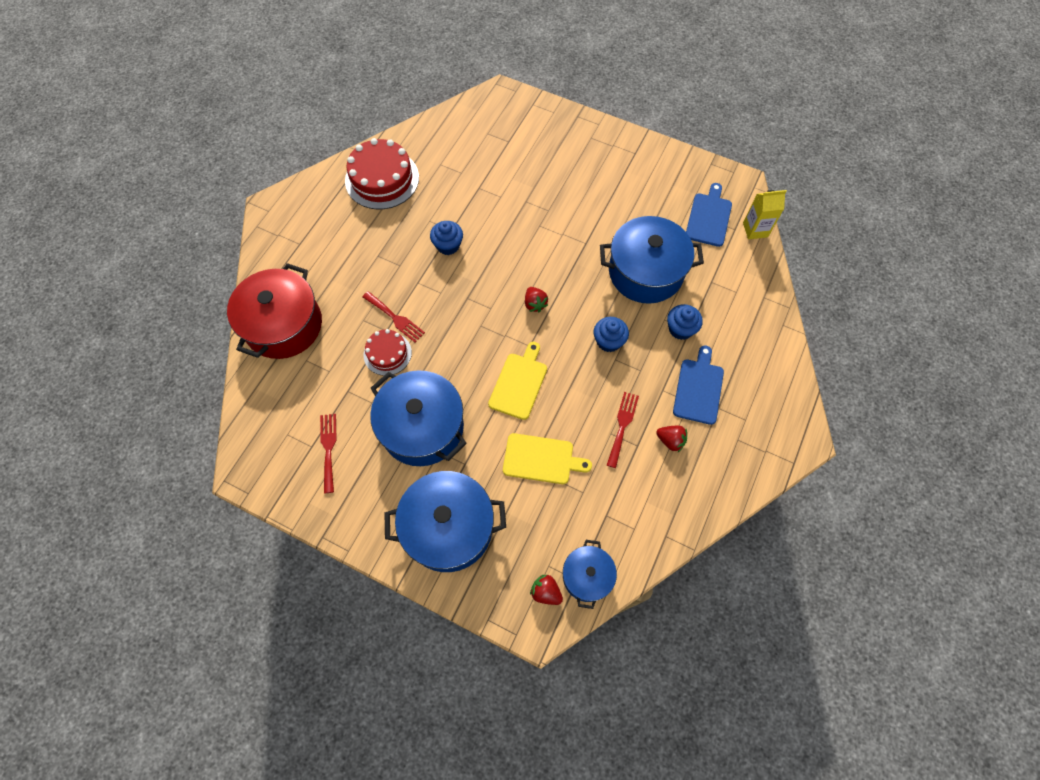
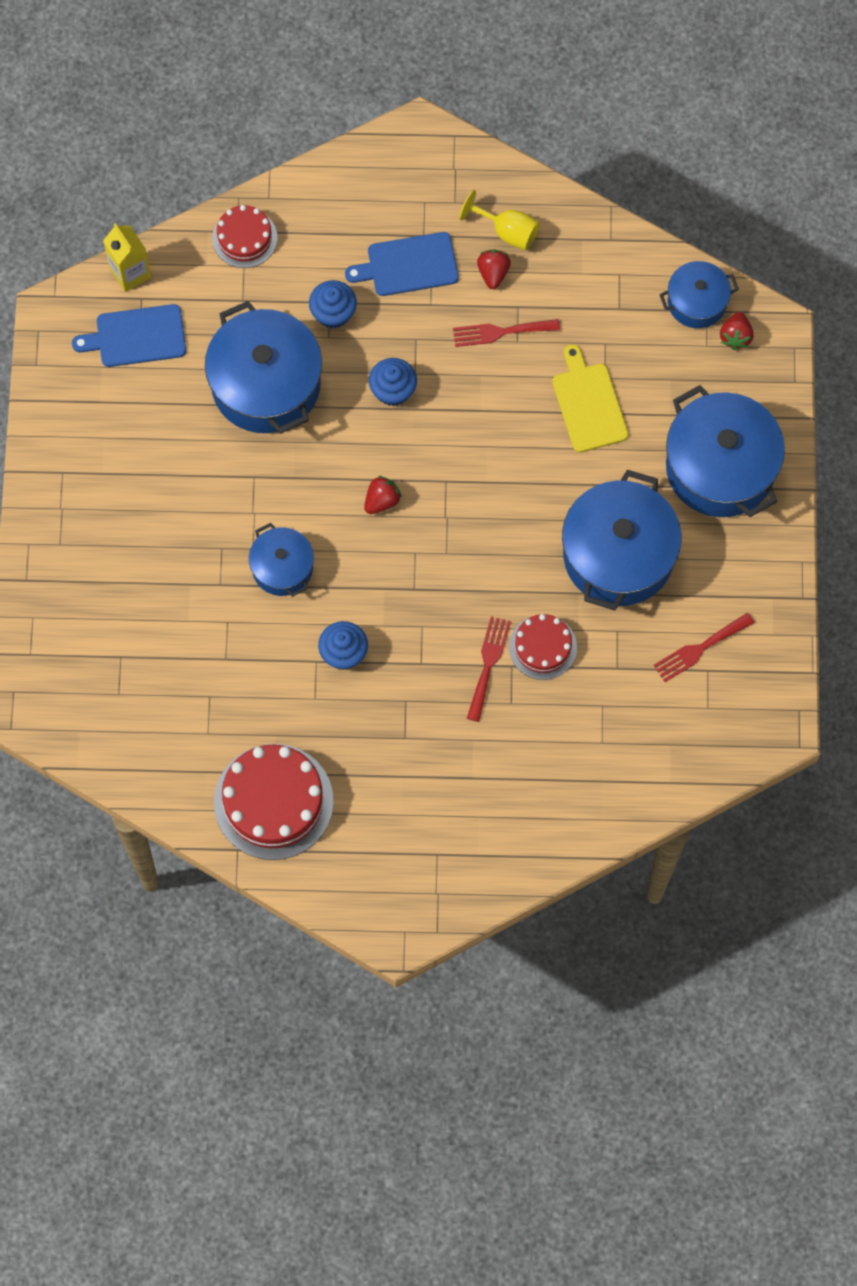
camera: 115 degrees left, 5 degrees up
(284, 325) = (568, 800): red pot -> none
(519, 235) = (282, 568): none -> blue pot
(519, 383) = (504, 470): yellow cutting board -> none
(700, 465) = (507, 231): none -> yellow goblet
(757, 300) = (244, 238): none -> red cake

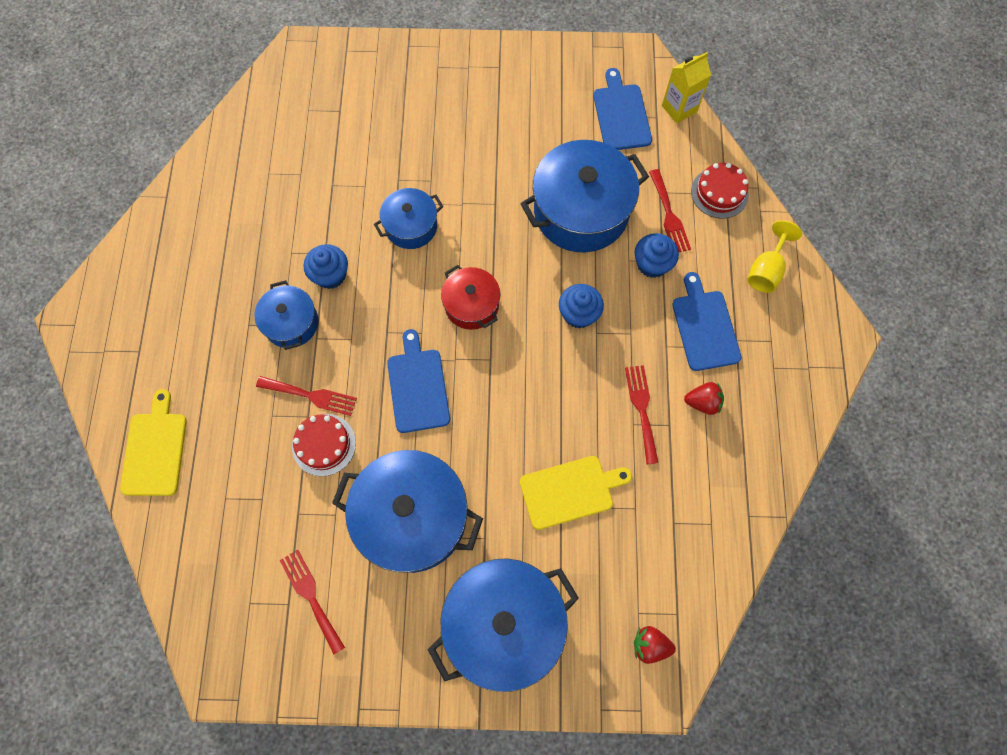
camera: 90 degrees right, 0 degrees up
(272, 292) = (669, 215): none -> red fork
(273, 801) = (203, 222): red cake -> none
(382, 501) = (471, 305): red strawberry -> red pot
(477, 554) = (418, 387): none -> blue cutting board
(507, 231) = (747, 416): yellow goblet -> yellow goblet (766, 270)
(551, 821) = (155, 450): none -> yellow cutting board
(697, 302) = (686, 604): blue pot -> blue pot (291, 323)

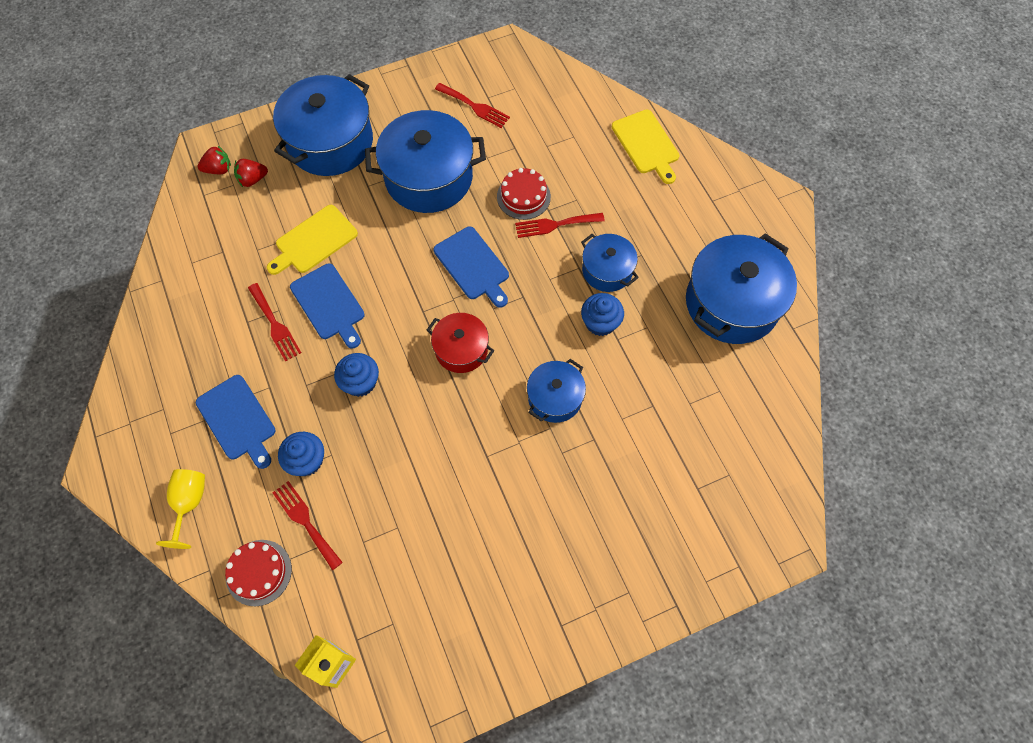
camera: 155 degrees right, 5 degrees down
(581, 211) = (397, 486): blue pot -> blue pot (732, 303)
(621, 114) = (397, 624): blue cutting board -> blue cutting board (329, 304)
(702, 402) = (222, 352): red strawberry -> red strawberry (252, 179)

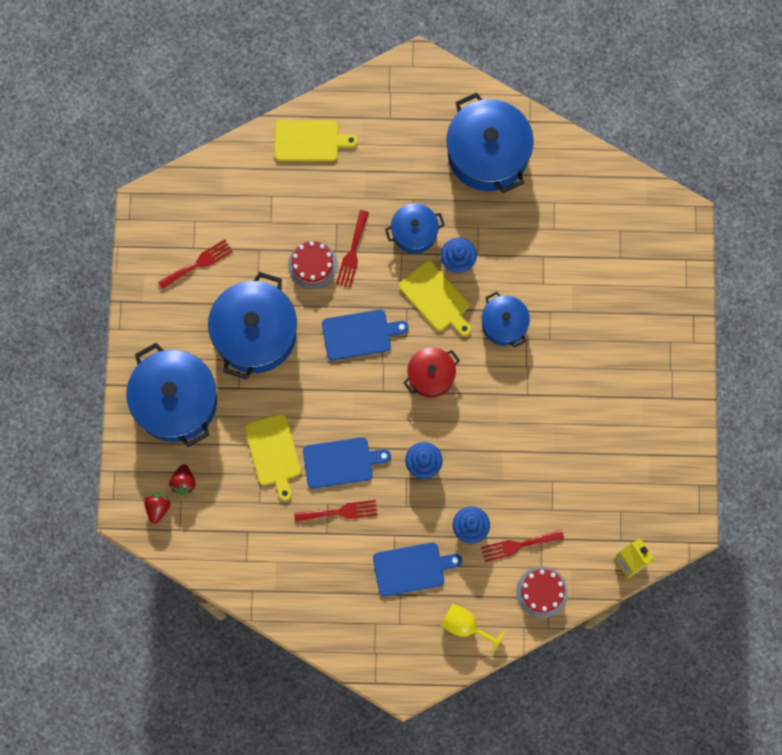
camera: 65 degrees left, 10 degrees up
(548, 319) = (436, 298): none -> yellow cutting board

